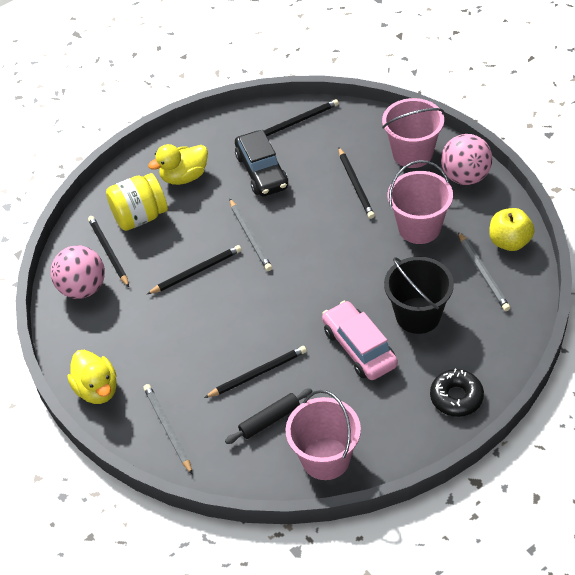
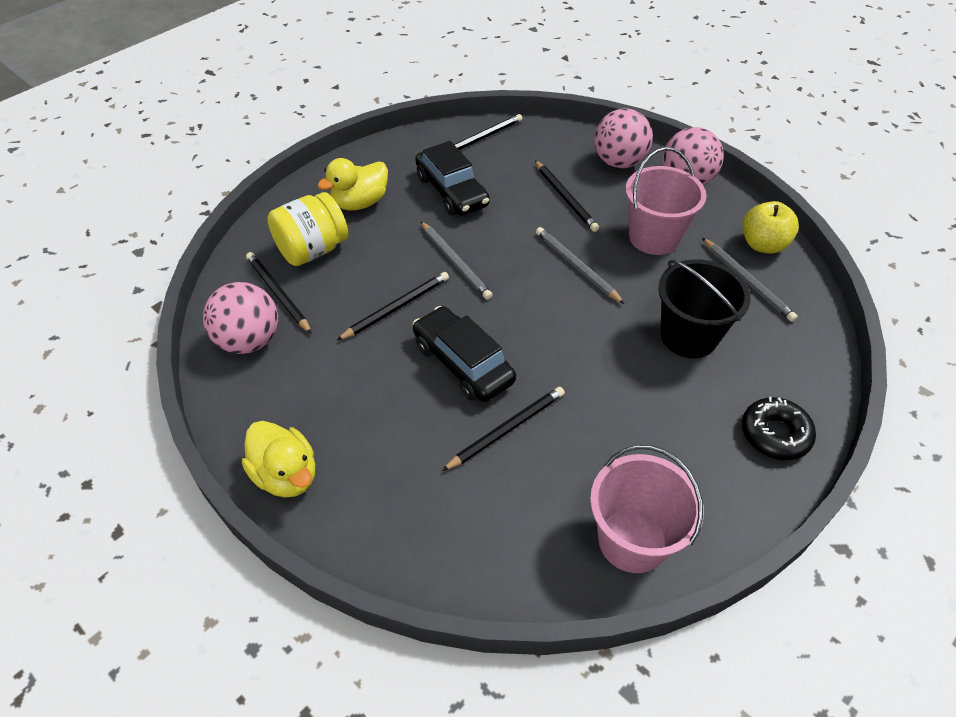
camera: 15 degrees left, 0 degrees up
(167, 429) = (398, 522): grey pencil -> grey pencil (576, 266)
(237, 320) = (463, 363): none -> black car
(269, 420) = (539, 492): black rolling pin -> none
(359, 348) = (629, 382): pink car -> none
(412, 153) = (619, 162): pink bucket -> pink ball

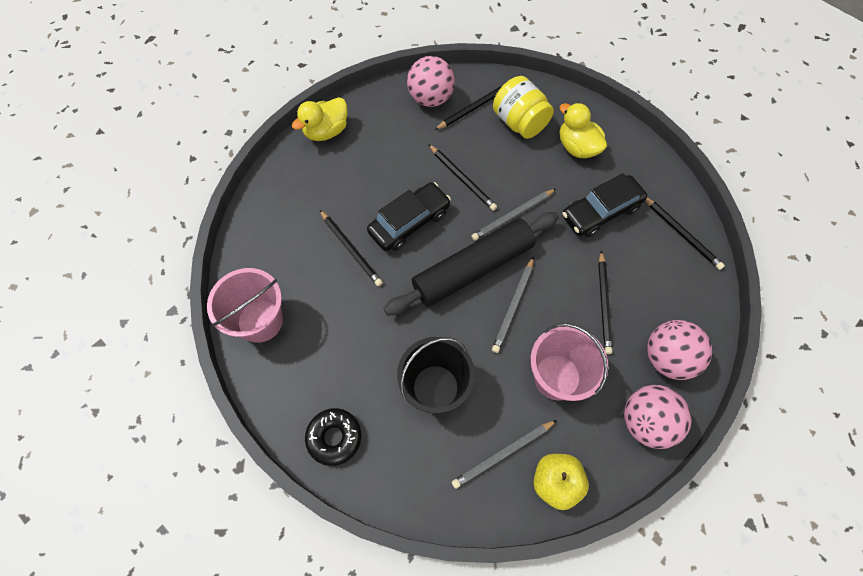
camera: 90 degrees right, 15 degrees up
(530, 300) = (472, 268): none -> black rolling pin
(565, 198) = (604, 303): black pencil -> black pencil turned 60 degrees counterclockwise
(576, 266) = (513, 306): grey pencil -> grey pencil turned 150 degrees clockwise

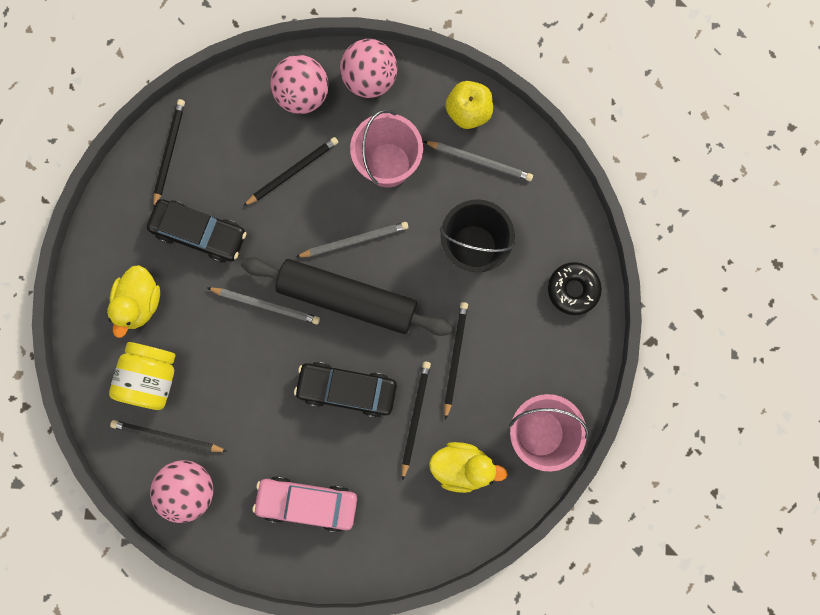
camera: 130 degrees left, 15 degrees up
(326, 131) = (312, 558): yellow duck -> yellow duck (462, 467)
(361, 150) = (307, 503): none -> pink car
(462, 179) = (262, 380): black pencil -> black pencil (455, 358)

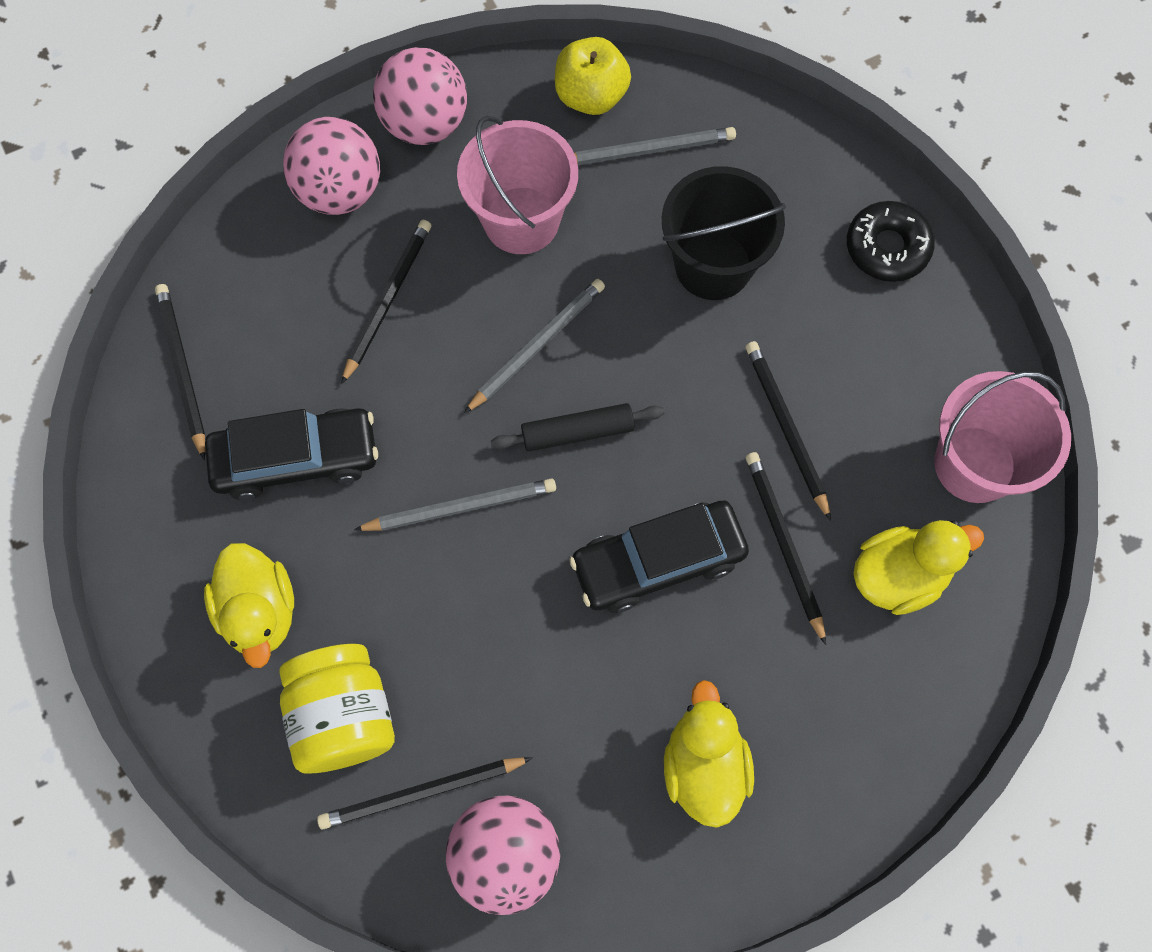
camera: 30 degrees left, 10 degrees down
(307, 503) = (704, 766): pink car -> yellow duck
(347, 299) = (577, 432): black rolling pin -> black rolling pin, size x0.47

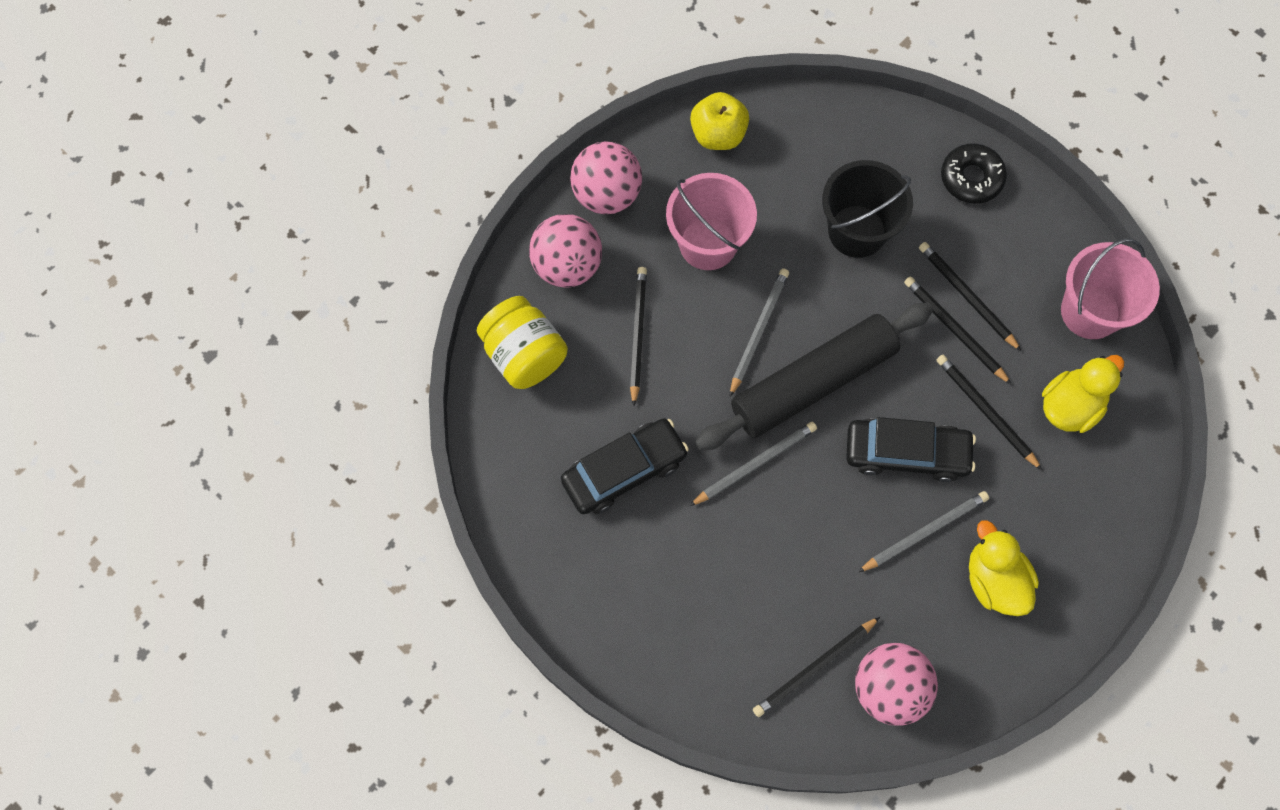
camera: 20 degrees left, 0 degrees up
(182, 369) = (512, 435): black pencil -> black pencil (966, 296)
(260, 612) = (647, 587): yellow duck -> none
(343, 716) = (738, 637): yellow jar -> yellow jar (524, 355)
(577, 432) = (813, 383): black rolling pin -> black rolling pin, size x2.12
(648, 150) = (776, 161): grey pencil -> grey pencil (924, 532)
(658, 561) = (906, 453): black car -> black car turned 135 degrees counterclockwise

